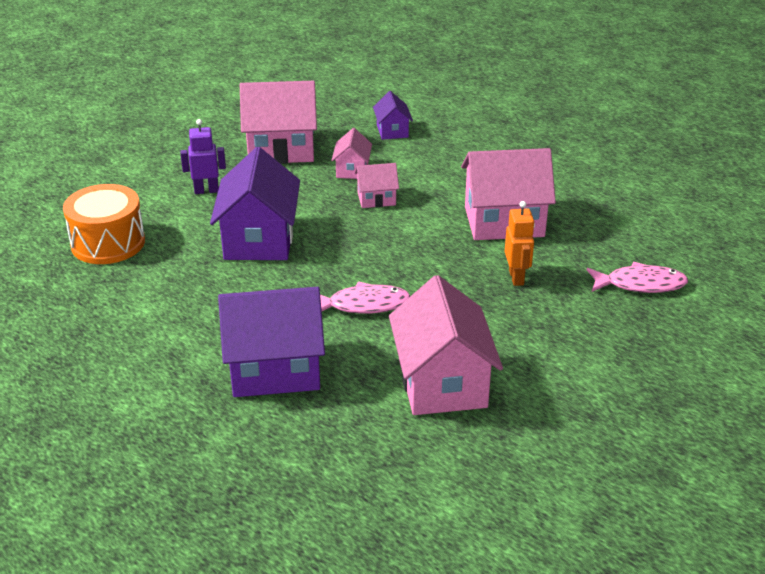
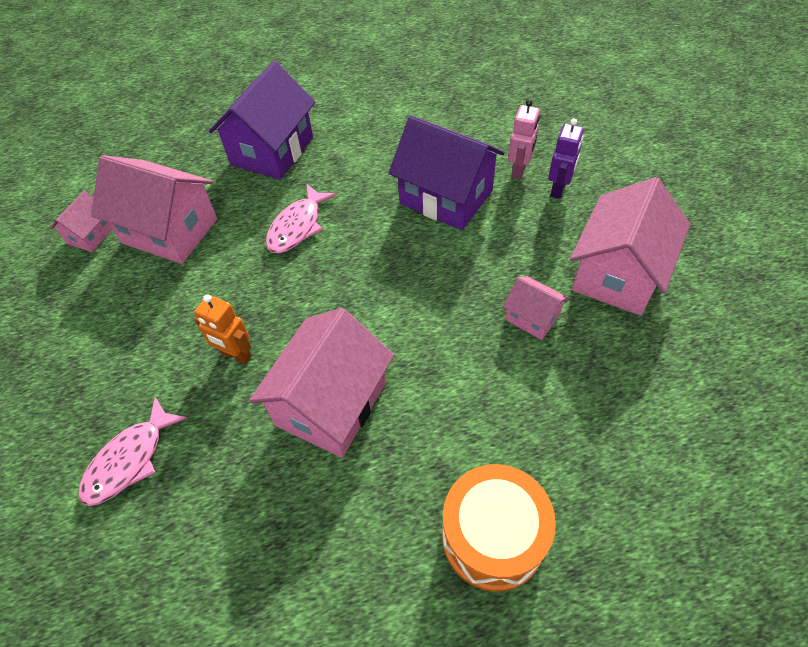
camera: 125 degrees right, 20 degrees up
(108, 243) = (507, 111): orange drum -> orange drum (493, 537)
(195, 214) = (519, 170): none -> pink robot
(376, 199) = (457, 311): pink house -> pink house (91, 235)
(392, 131) = (611, 404): purple house -> none

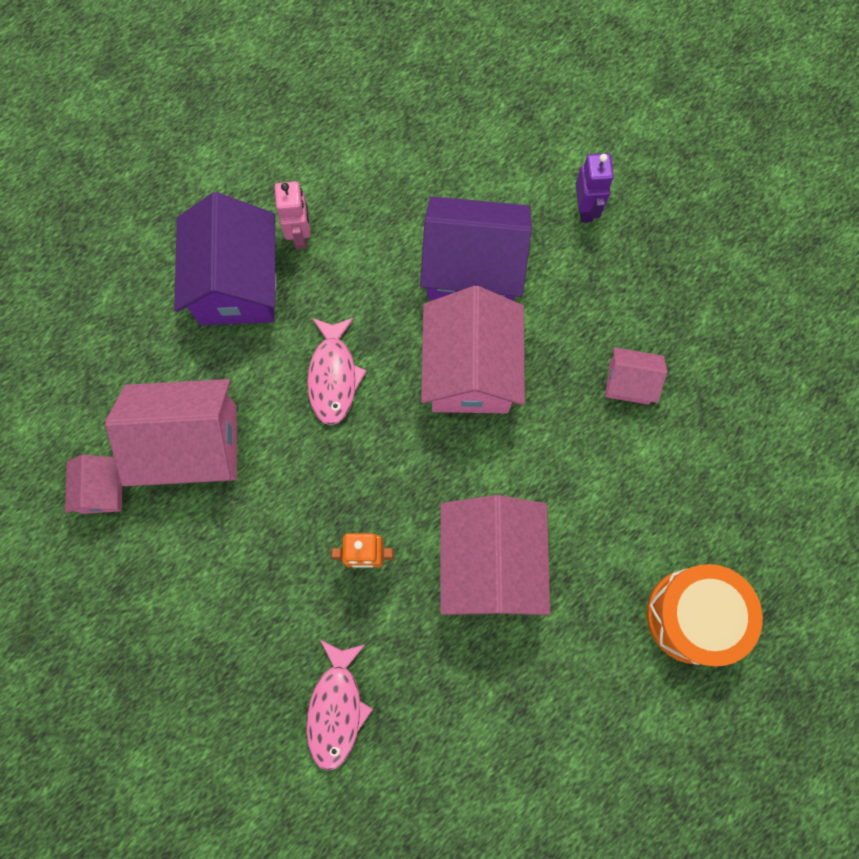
camera: 30 degrees left, 20 degrees up
(519, 170) = (532, 199): pink robot -> pink robot (301, 235)
(618, 274) = (687, 295): pink house -> pink house (470, 370)

